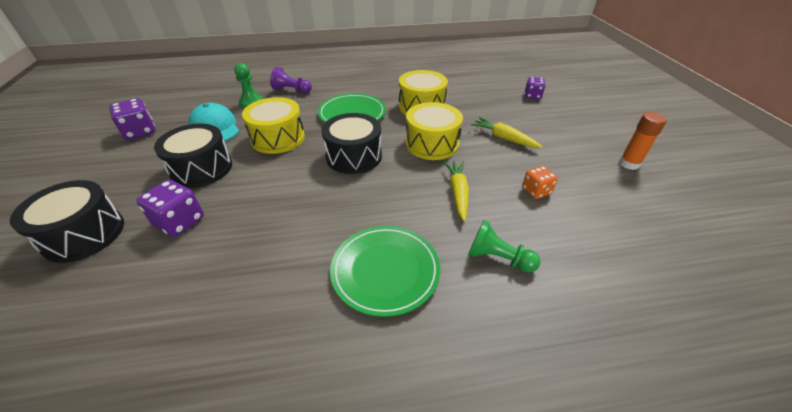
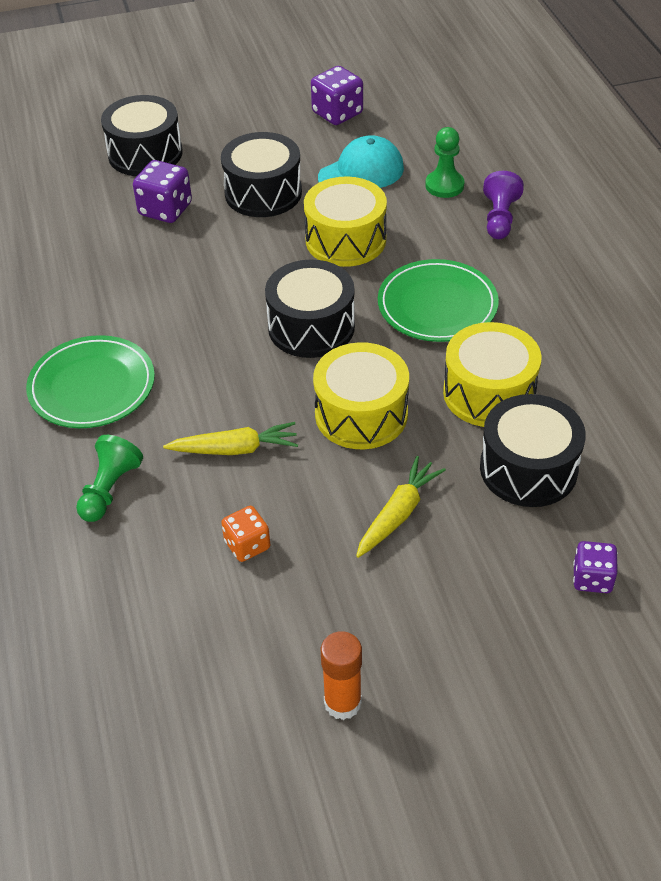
camera: 85 degrees right, 5 degrees up
(471, 102) = (528, 468): none -> black drum

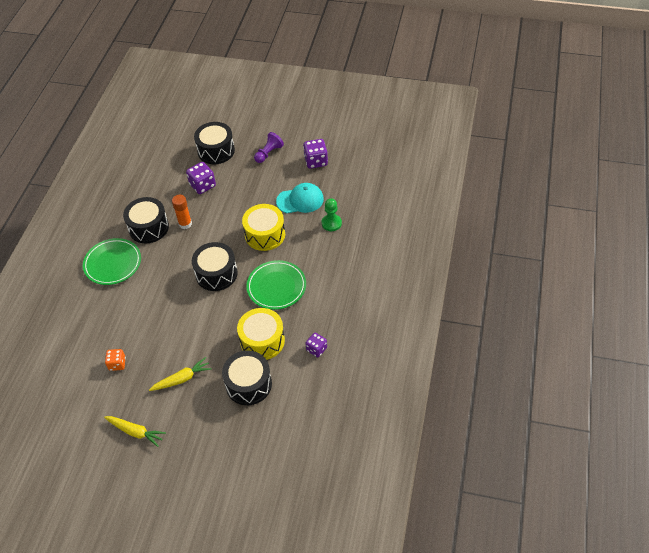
camera: 30 degrees right, 5 degrees up
(109, 489) = (86, 314): green pawn -> none
(235, 449) = (144, 319): yellow carrot -> yellow carrot (135, 432)
(263, 193) = (249, 193): black drum -> black drum (148, 227)
(342, 703) = (101, 447): orange glue stick -> orange glue stick (185, 224)
(361, 414) = (203, 326): yellow drum -> none
(499, 218) = (341, 252): purple pawn -> purple pawn (268, 153)
(592, 578) = (232, 446): purple dice -> purple dice (316, 349)

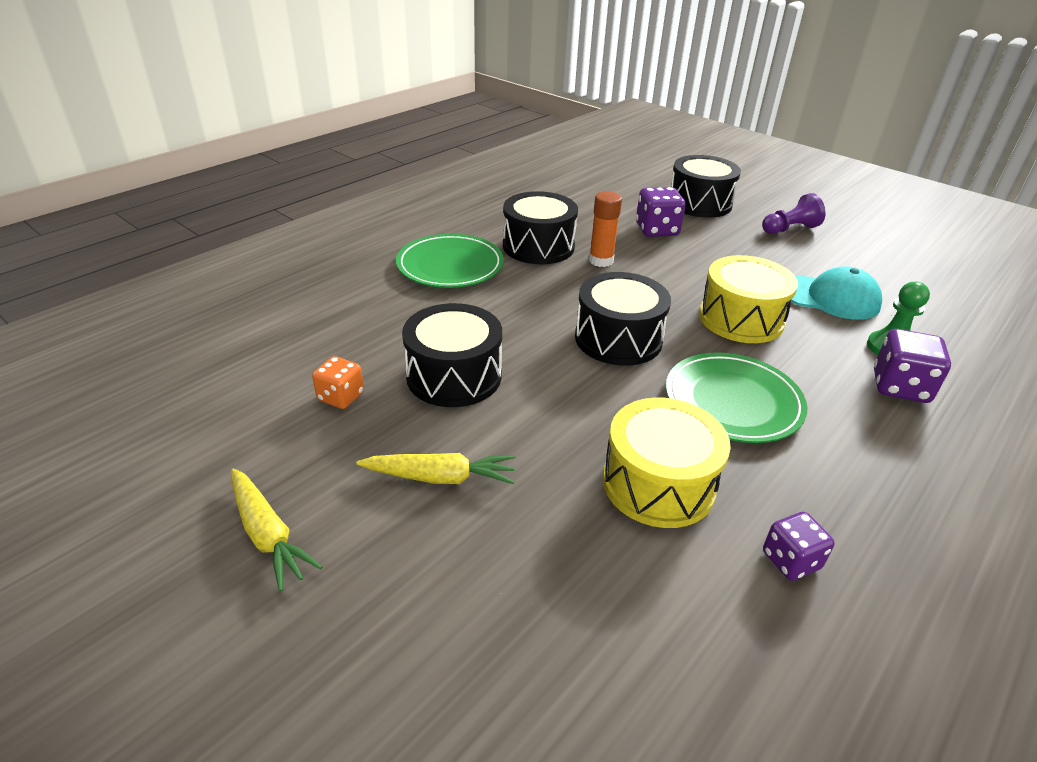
camera: 25 degrees right, 15 degrees down
(248, 384) = (581, 559): black drum -> black drum (454, 376)
(316, 161) = (877, 261): purple dice -> purple dice (900, 387)

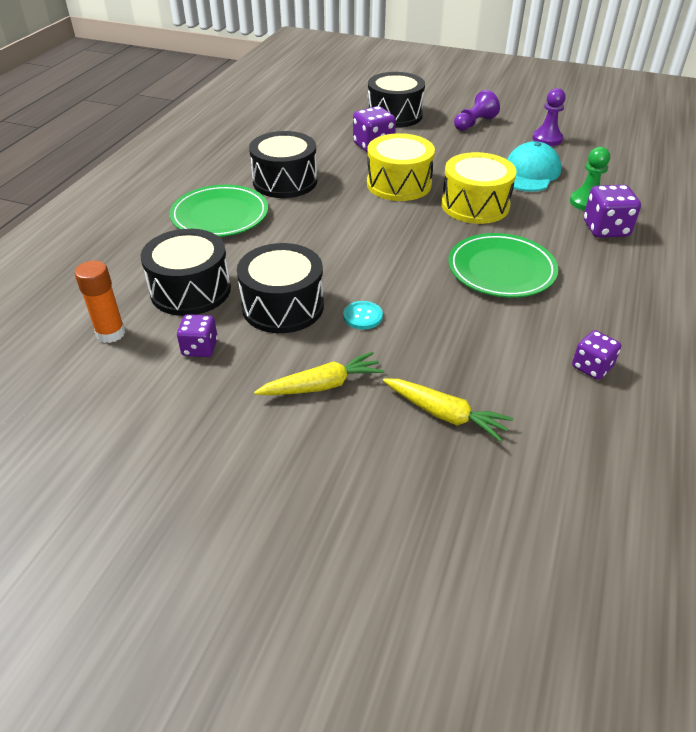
camera: 20 degrees left, 5 degrees up
(268, 534) = (215, 467): yellow carrot -> yellow carrot (445, 414)
(341, 397) = (200, 348): orange dice -> purple dice
(534, 411) = (362, 316): none -> turquoise button
(601, 261) = (343, 182): orange glue stick -> orange glue stick (111, 333)
(618, 339) = (393, 243): black drum -> black drum (190, 290)
(658, 483) = (481, 343): yellow drum -> yellow drum (399, 184)
(830, 297) = (529, 173): turquoise cap -> turquoise cap turned 60 degrees counterclockwise
(873, 264) = (547, 139): none -> purple pawn

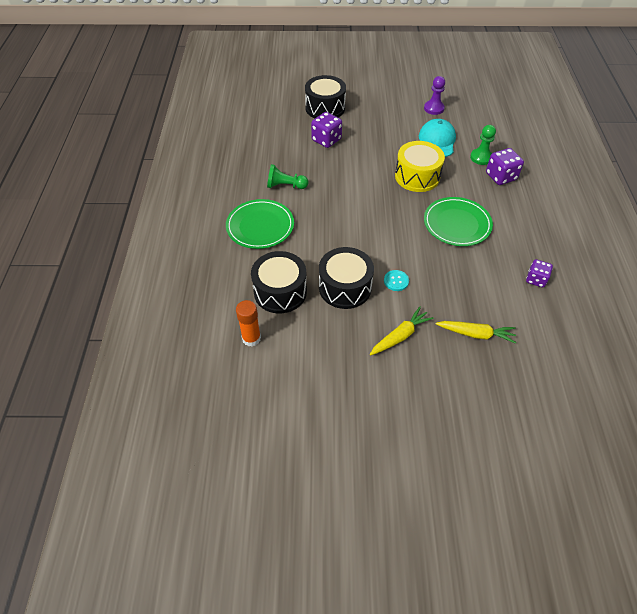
camera: 20 degrees left, 10 degrees up
(200, 348) = (314, 332): purple dice -> none
(285, 181) = (285, 186): black drum -> green pawn
(399, 184) = (361, 170): yellow drum -> none
(474, 123) = (381, 104): purple pawn -> none

